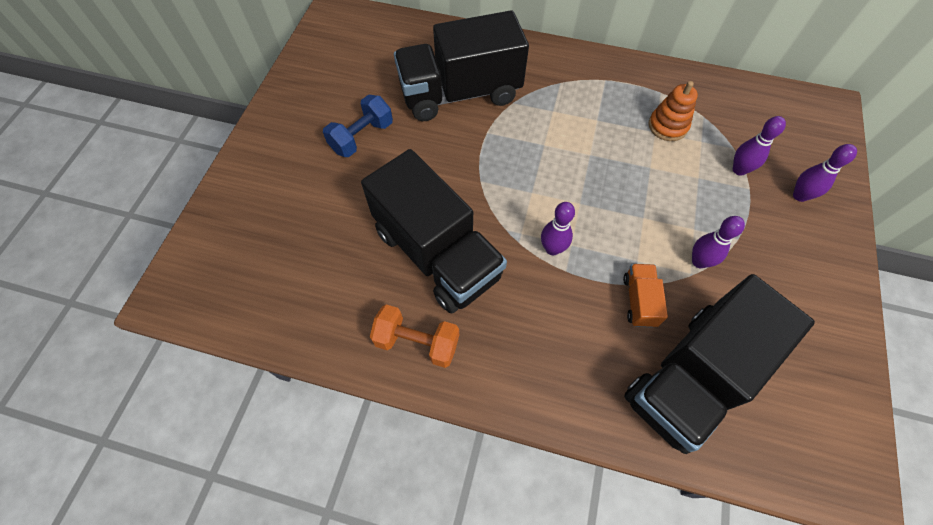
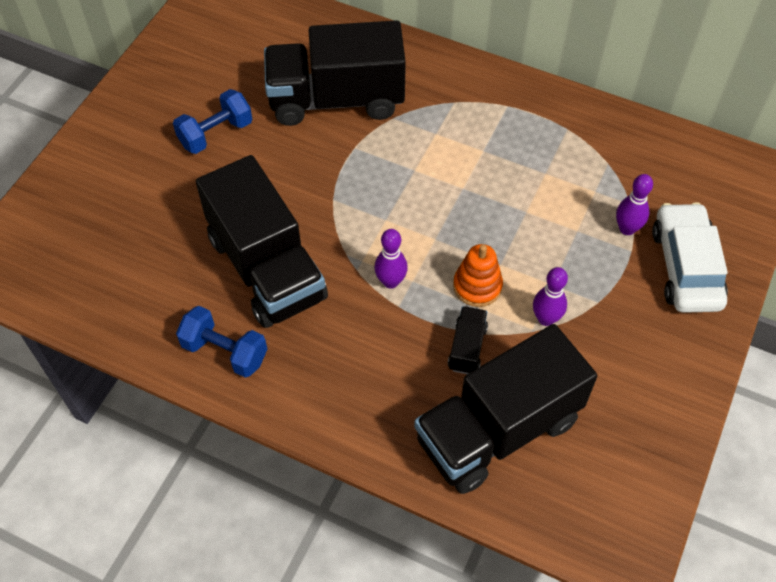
camera: 10 degrees right, 5 degrees down
(417, 342) = (225, 352): orange dumbbell -> blue dumbbell
(639, 301) = (467, 348): orange truck -> black truck
(667, 126) = (562, 169): orange stacking toy -> orange stacking toy (477, 286)
(799, 196) = (686, 267): purple bowling pin -> white car

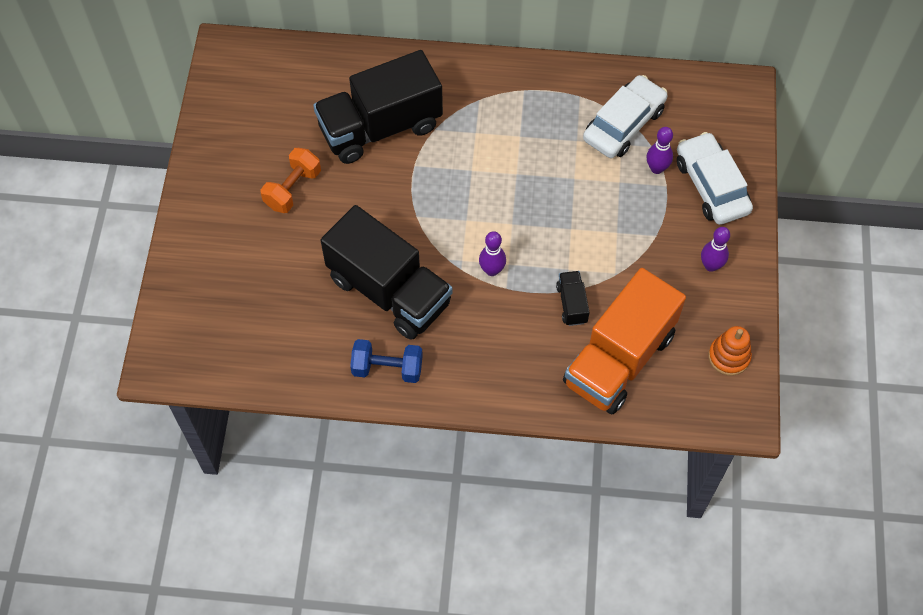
camera: 20 degrees left, 5 degrees up
(215, 134) = (292, 189): blue dumbbell -> orange dumbbell
(477, 286) = (560, 252): orange stacking toy -> orange stacking toy (729, 357)
(498, 430) = (619, 359): black truck -> orange truck
(546, 318) = (622, 261): purple bowling pin -> purple bowling pin (711, 265)
(606, 171) = (624, 124): none -> white car

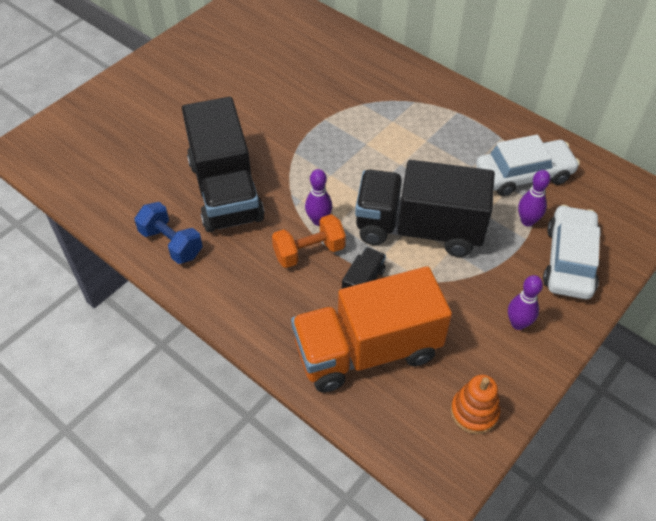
camera: 35 degrees right, 10 degrees down
(292, 189) = (222, 90): orange dumbbell -> orange dumbbell (309, 251)
(380, 127) = (322, 83): black truck -> black truck (419, 229)

